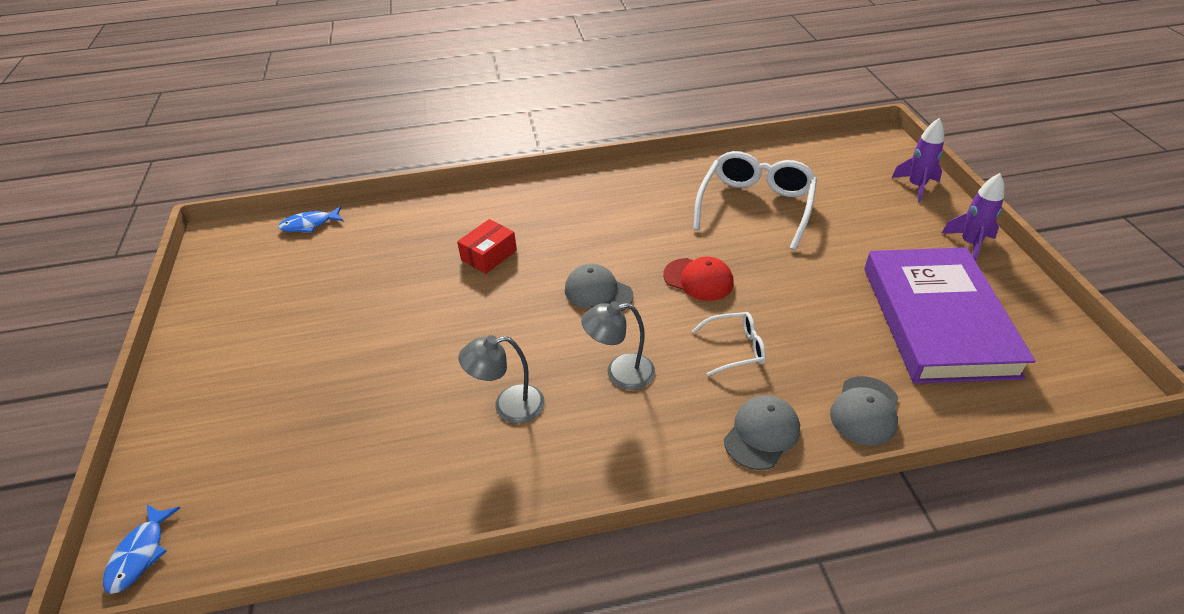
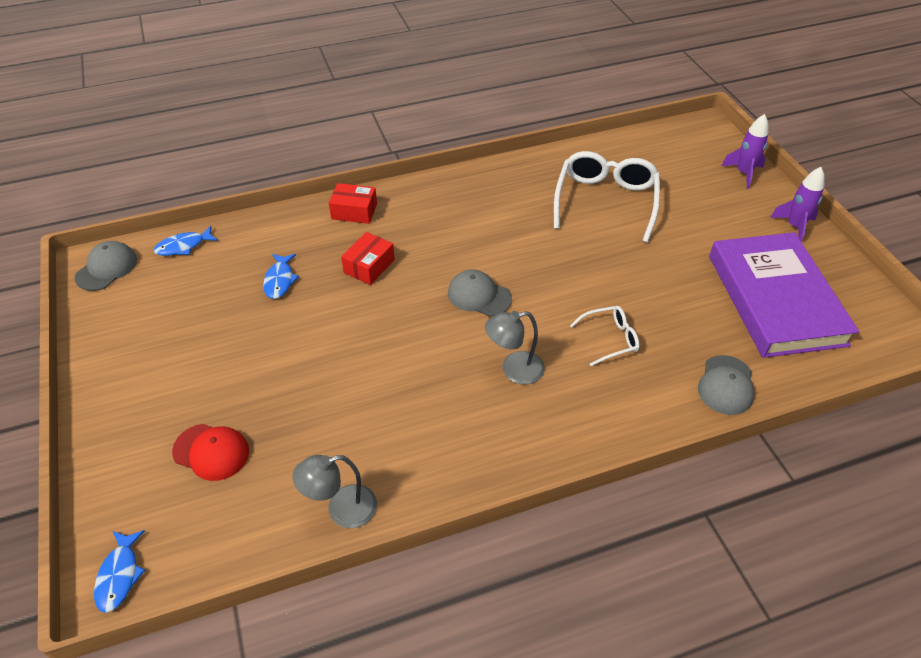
camera: 10 degrees left, 5 degrees up
(394, 263) = (280, 280): none -> blue fish
(487, 201) = (354, 211): none -> red box
(508, 406) = (421, 409): grey lamp -> grey lamp (342, 510)
(698, 279) = (566, 276): red cap -> red cap (211, 452)
(761, 434) = (644, 413): grey cap -> grey cap (106, 268)

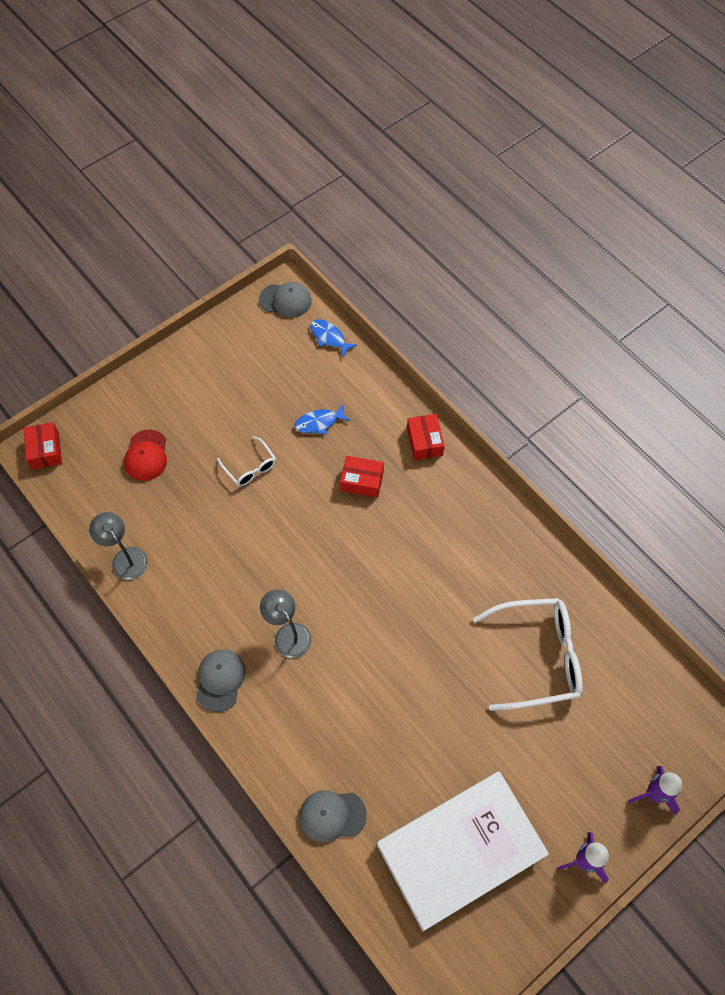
camera: 70 degrees right, 15 degrees up
(119, 575) = (45, 450): blue fish -> red box
(479, 296) = (361, 580): grey cap -> grey cap (220, 680)
(610, 339) = (351, 703): white glasses -> white glasses (250, 467)
(775, 299) = (460, 850): purple book -> white book

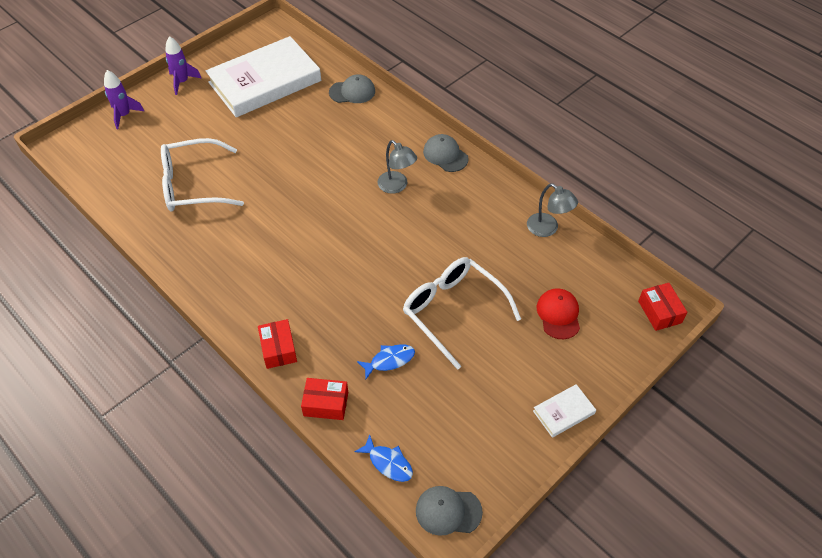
camera: 175 degrees right, 10 degrees down
(171, 365) = (563, 412): none -> white book
(220, 680) = (445, 155): grey cap -> grey cap turned 135 degrees clockwise
(250, 467) = (453, 311): white glasses -> white glasses, size x1.95
(362, 481) = (342, 306): red box -> red box (326, 404)

